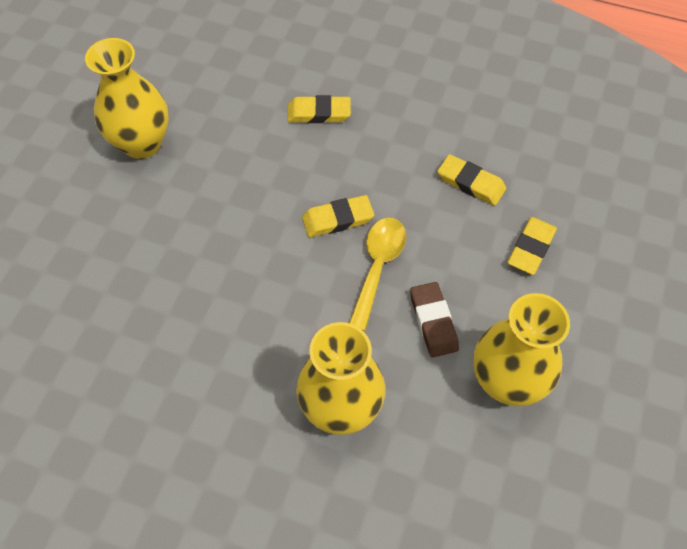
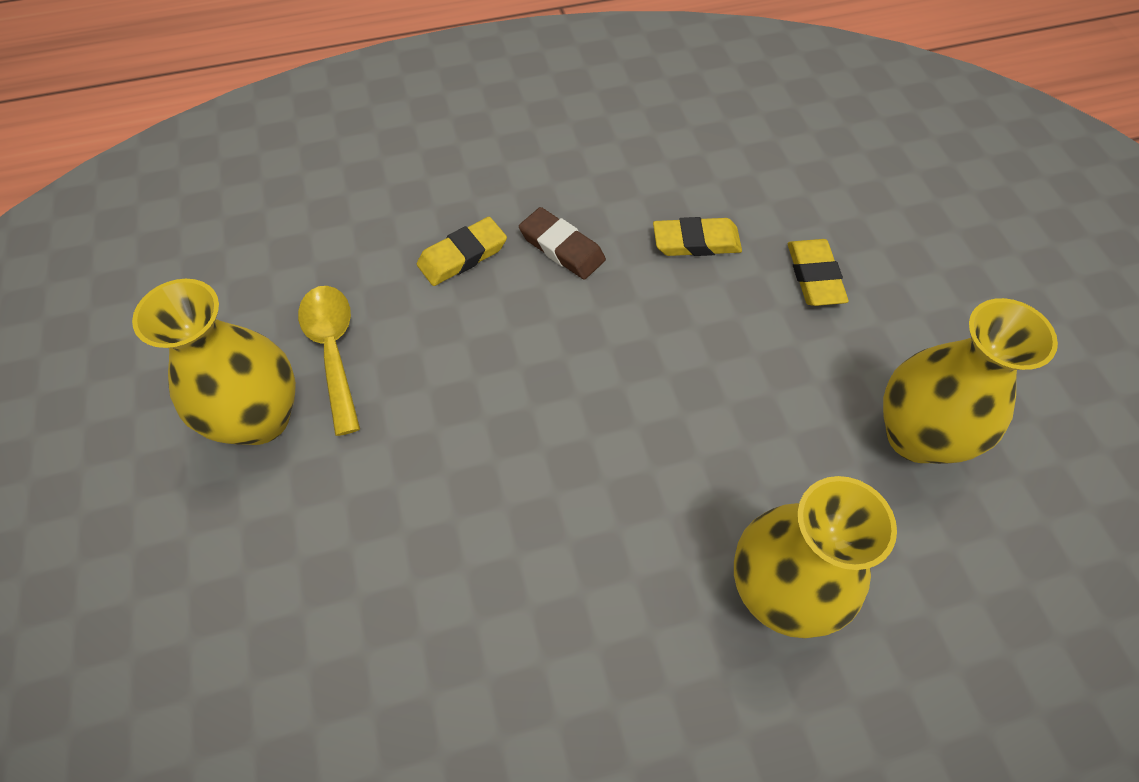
camera: 35 degrees left, 0 degrees up
(337, 219) = (588, 367): yellow eraser -> none
(378, 267) = (679, 395): yellow spoon -> yellow spoon (333, 351)
(433, 321) = (789, 419): brown eraser -> brown eraser (562, 247)

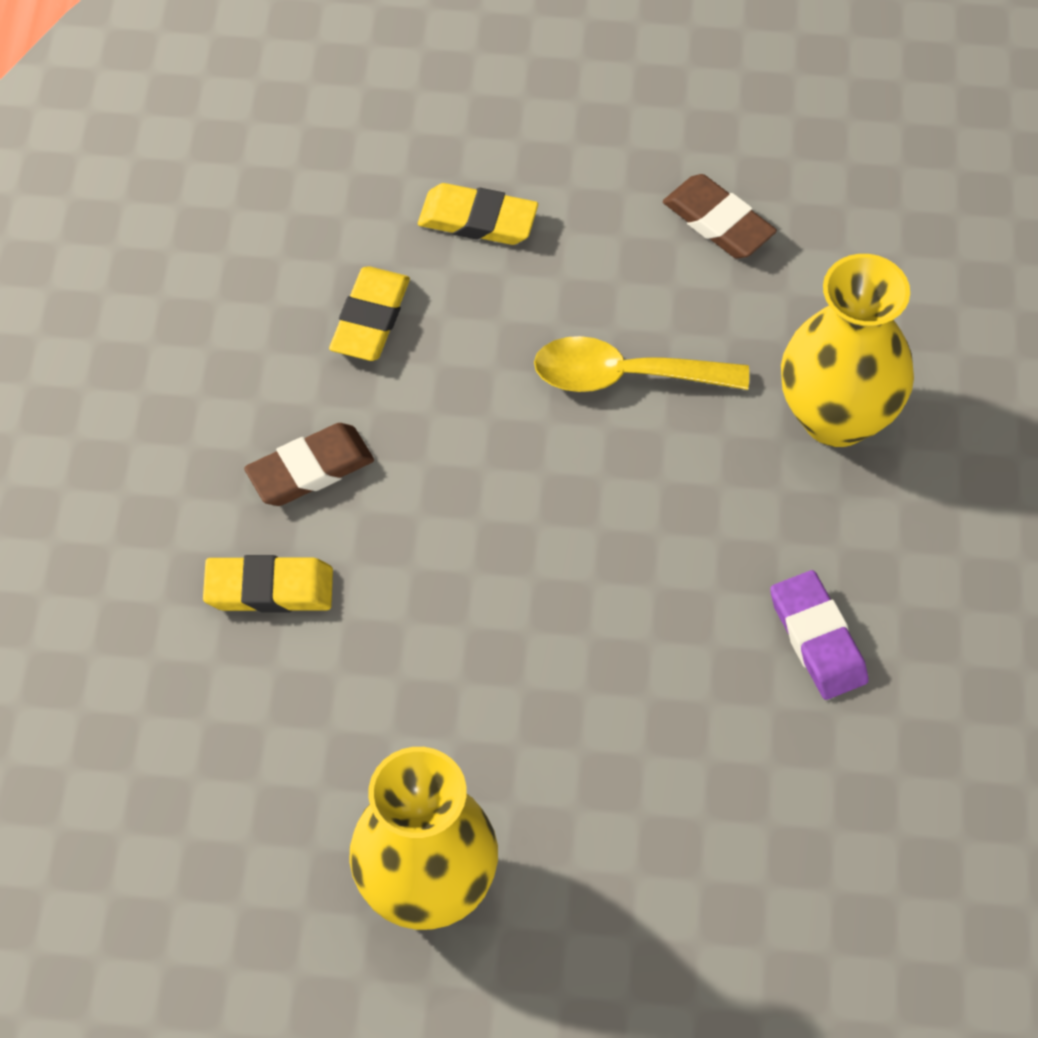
camera: 70 degrees left, 0 degrees up
(333, 351) = (358, 780): yellow spoon -> yellow spoon (625, 375)
(462, 255) = (269, 589): yellow eraser -> yellow eraser turned 75 degrees counterclockwise
(552, 640) = (817, 639): none -> purple eraser
(916, 436) = (718, 222): yellow vase -> brown eraser

